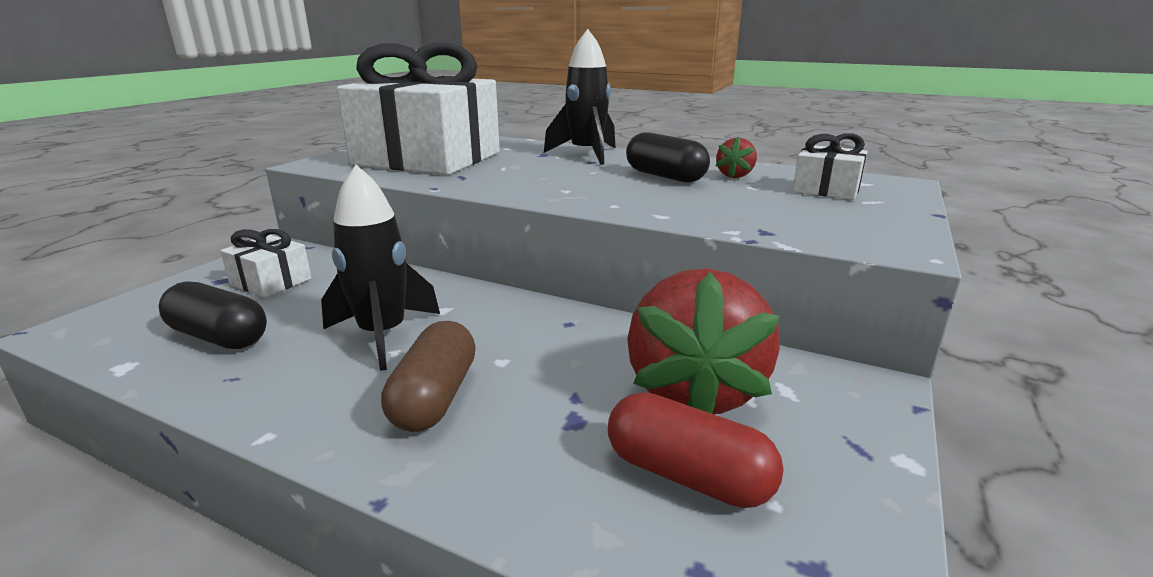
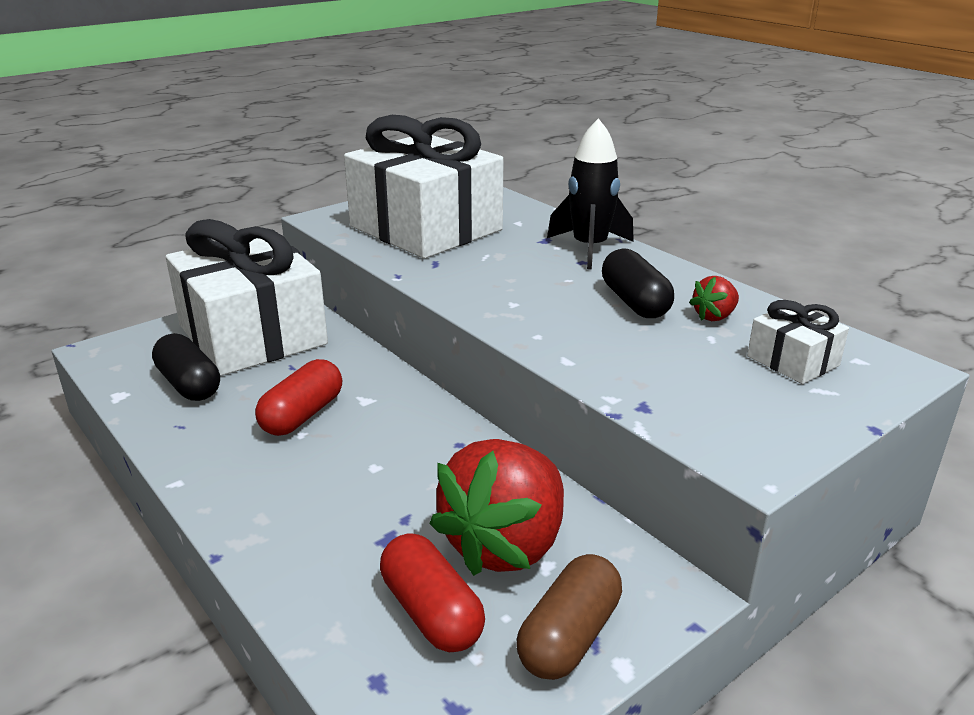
camera: 25 degrees right, 5 degrees up
(271, 282) = (252, 335): white gift -> white gift, size x2.34
(383, 335) = (302, 415): black rocket -> red capsule
(435, 398) = (302, 486): brown capsule -> brown capsule (569, 636)

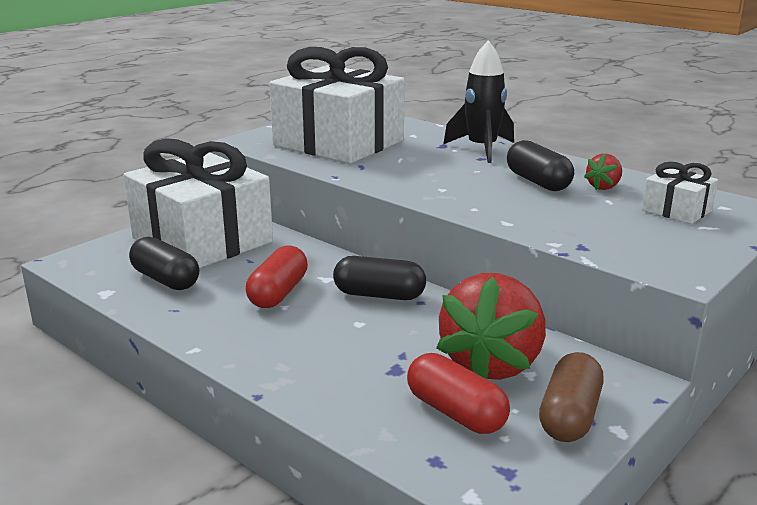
camera: 10 degrees left, 5 degrees down
(415, 429) = (379, 295): none -> black capsule

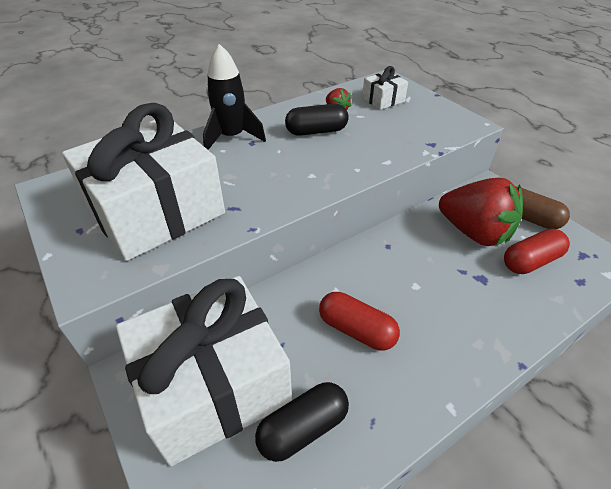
camera: 75 degrees left, 20 degrees up
(379, 295) = (374, 265): black capsule -> none

